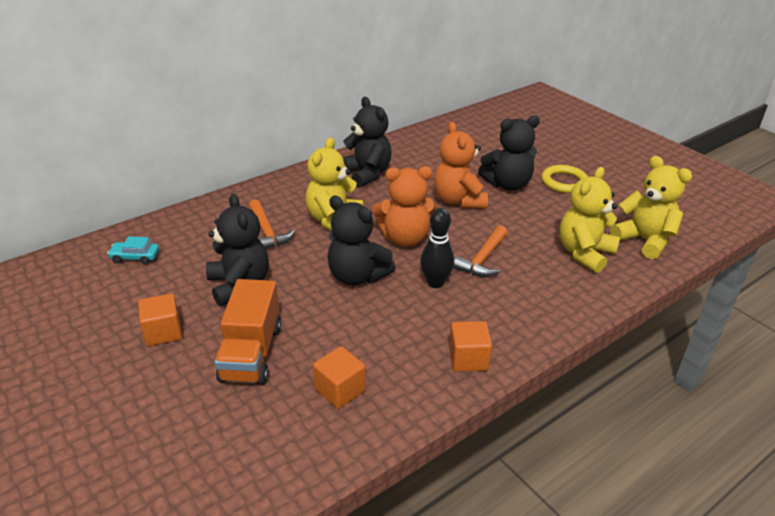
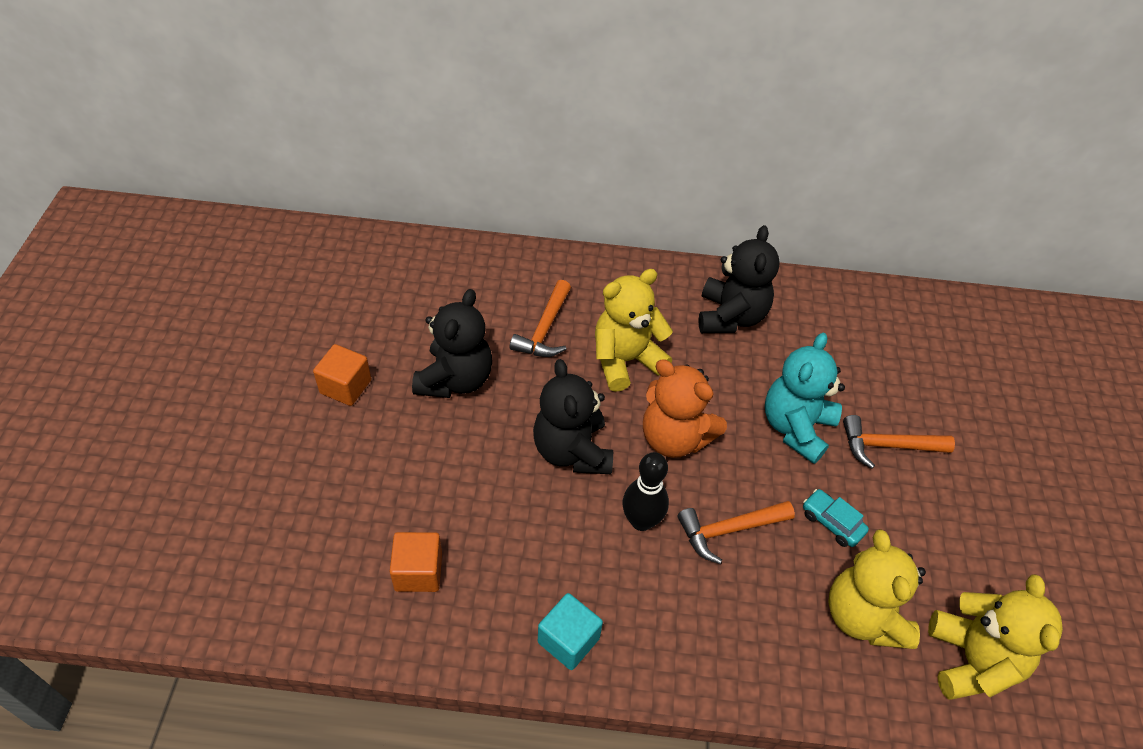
camera: 40 degrees right, 15 degrees up
(135, 257) = (403, 279): turquoise car -> turquoise car (832, 522)
(251, 353) = (389, 468): orange truck -> none
(458, 200) = (796, 427): orange teddy bear -> turquoise teddy bear
(468, 359) = (568, 640): orange cube -> turquoise cube
(507, 184) = (887, 446): black teddy bear -> orange hammer
(564, 182) = (971, 494): yellow ring -> none
(584, 253) = (863, 616): yellow teddy bear -> yellow teddy bear turned 90 degrees counterclockwise

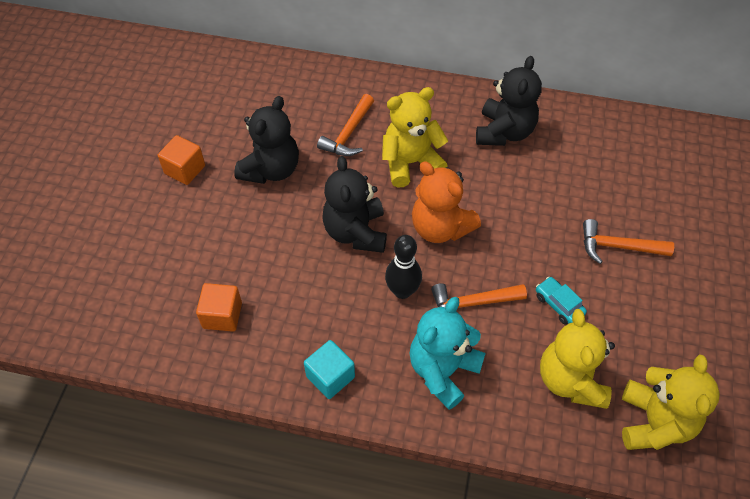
camera: 10 degrees right, 5 degrees up
(796, 427) = (543, 226): turquoise teddy bear -> turquoise teddy bear (443, 371)

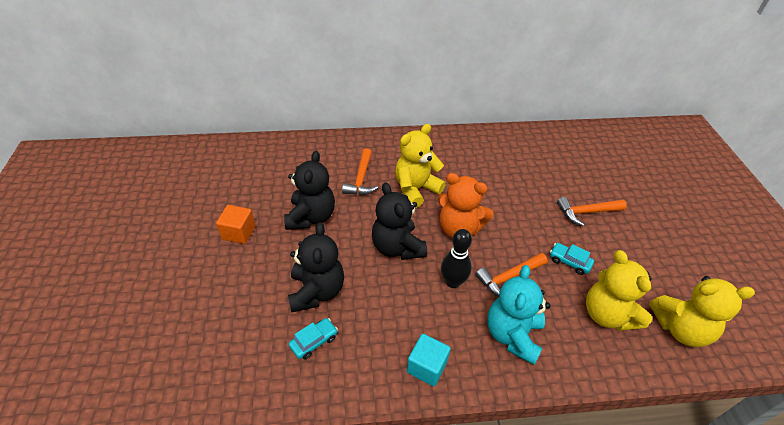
camera: 20 degrees left, 10 degrees down
(222, 315) = (314, 341): orange cube -> turquoise car
(504, 132) = (472, 155): black teddy bear -> black teddy bear (316, 291)
(654, 422) = (680, 329): yellow teddy bear -> yellow teddy bear turned 105 degrees clockwise

